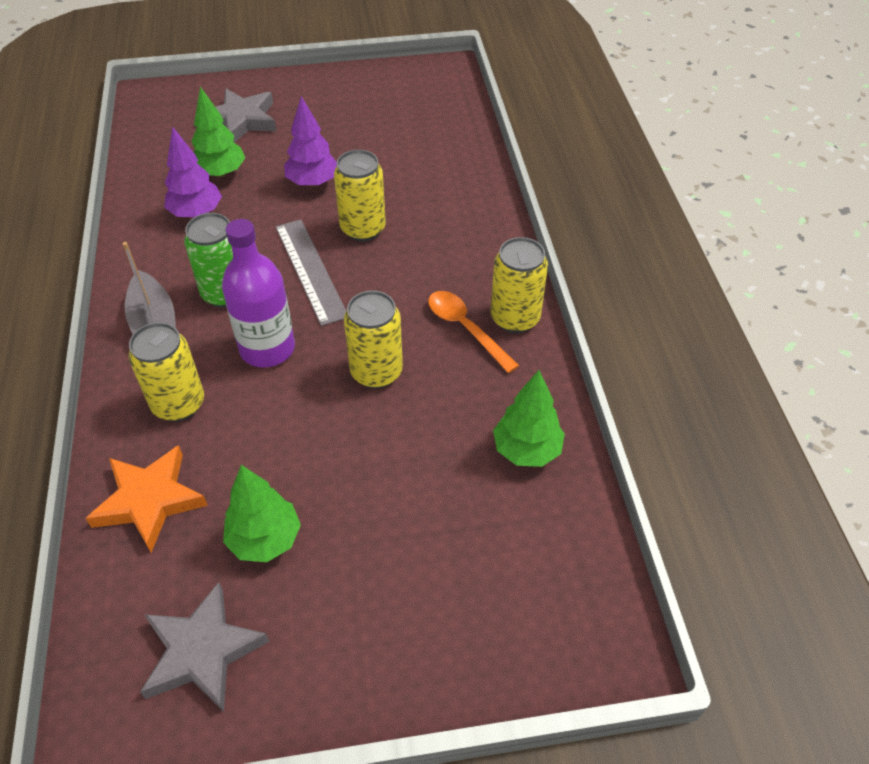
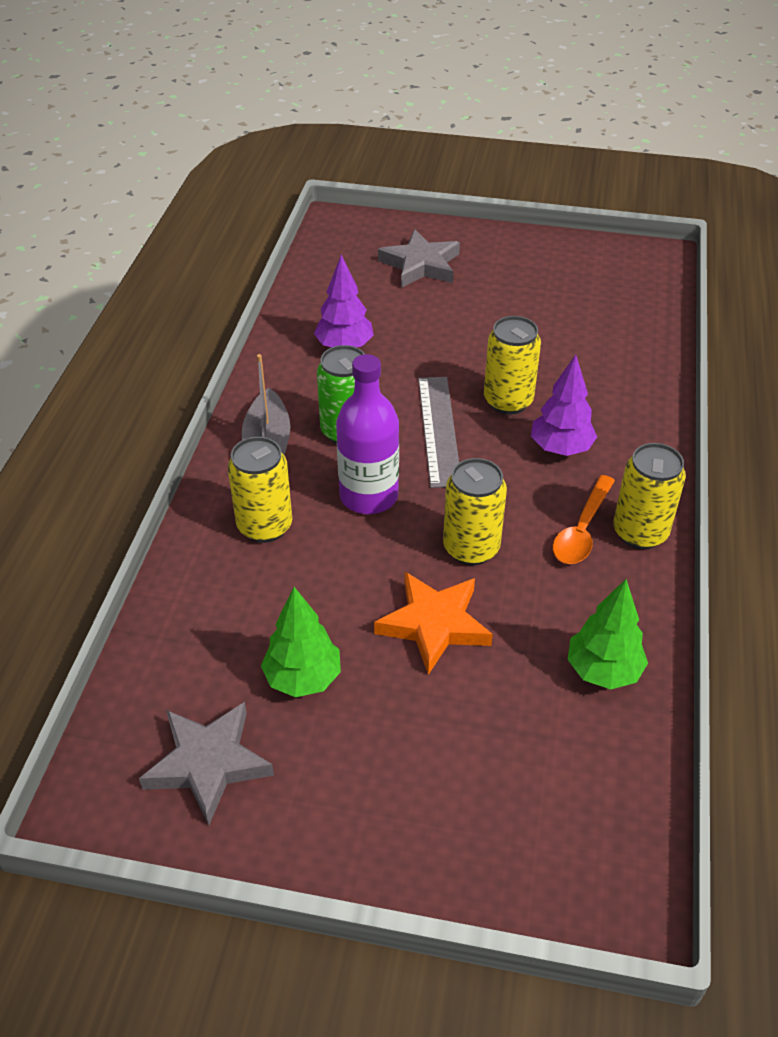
camera: 20 degrees right, 5 degrees down
(149, 501) = (207, 609): orange star -> orange star (434, 625)
(221, 173) = (382, 313): green tree -> none
(313, 182) = (472, 343): purple tree -> purple tree (560, 448)
(466, 329) = (582, 530): orange spoon -> orange spoon turned 135 degrees counterclockwise

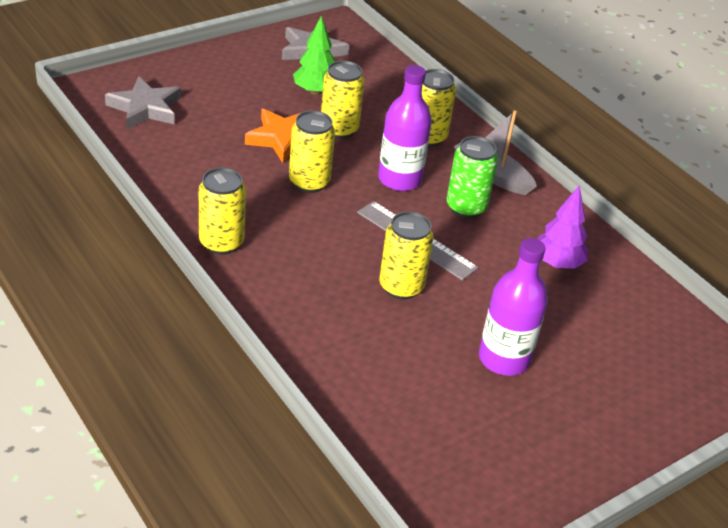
camera: 130 degrees right, 5 degrees down
(350, 598) = (339, 129): none -> yellow can
(420, 265) = (625, 376): grey star -> grey star (145, 108)
(495, 316) = (503, 359): none -> purple bottle
(560, 448) = (327, 271): purple tree -> none
(582, 530) = (258, 225): orange spoon -> none
(603, 671) = (175, 161): green tree -> none

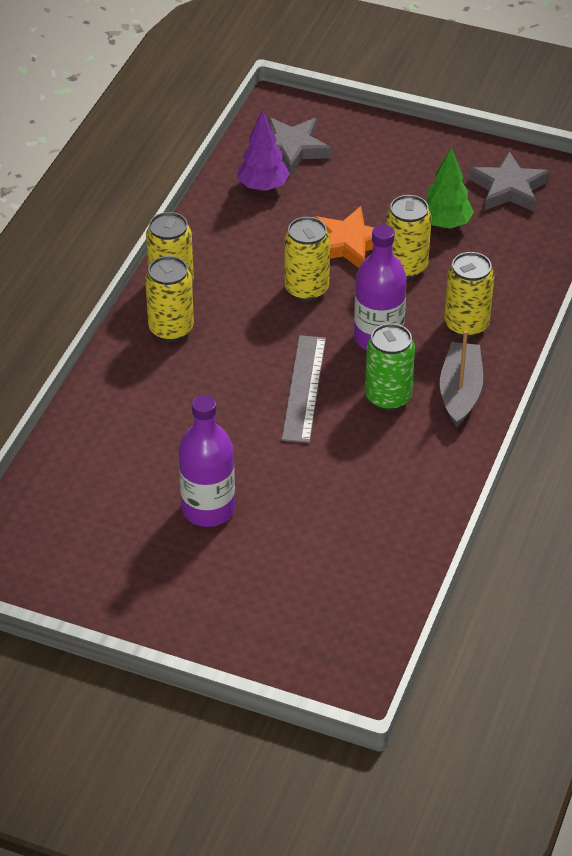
camera: 60 degrees right, 5 degrees up
(401, 287) = (231, 408): yellow can -> yellow can (171, 329)
(557, 264) = (375, 490): purple tree -> purple tree (263, 187)

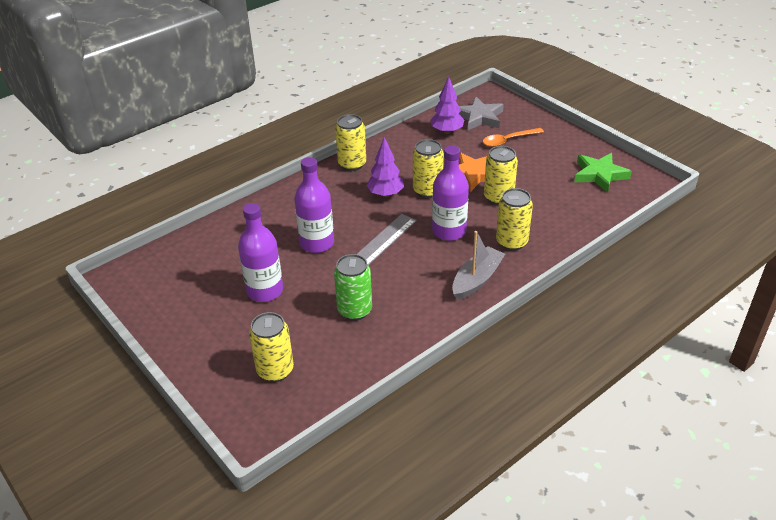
camera: 30 degrees right, 5 degrees down
(171, 329) = (331, 186): yellow can -> yellow can (275, 370)
(220, 418) = (317, 243): none -> purple bottle
(254, 314) = (385, 194): none -> purple tree
(357, 174) = (508, 140): none -> orange spoon
(388, 397) = (427, 267): green can -> green can (354, 310)
(445, 224) = (542, 182): green tree -> none
(509, 188) = (599, 175): grey star -> green star

